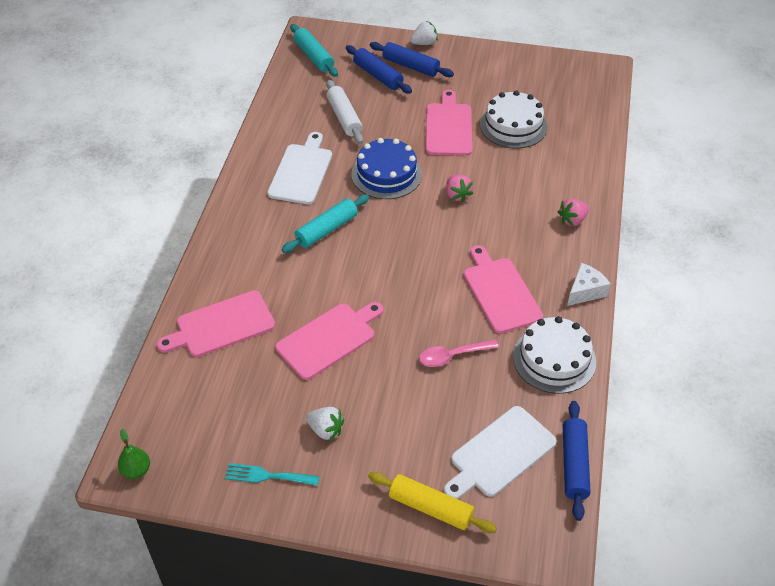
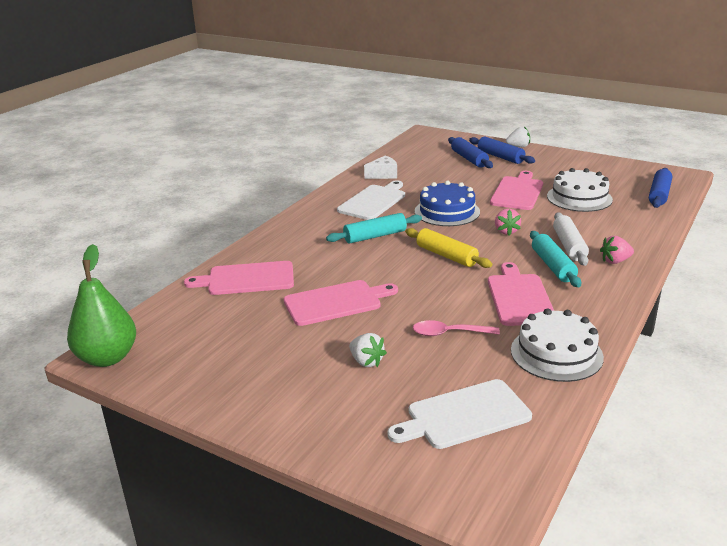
camera: 20 degrees right, 20 degrees down
(136, 470) = (107, 358): green pear -> green pear, size x2.10
(267, 476) = (219, 385): turquoise fork -> none
(314, 56) = (421, 144): turquoise rolling pin -> turquoise rolling pin (553, 266)
(325, 430) = (295, 363): white strawberry -> white strawberry (366, 361)
(344, 118) = (428, 177): white rolling pin -> white rolling pin (569, 246)
(431, 507) = (366, 443): yellow rolling pin -> yellow rolling pin (446, 255)
(574, 464) = (545, 441): blue rolling pin -> blue rolling pin (659, 194)
(585, 291) = (610, 310): white cheese -> white cheese (383, 175)

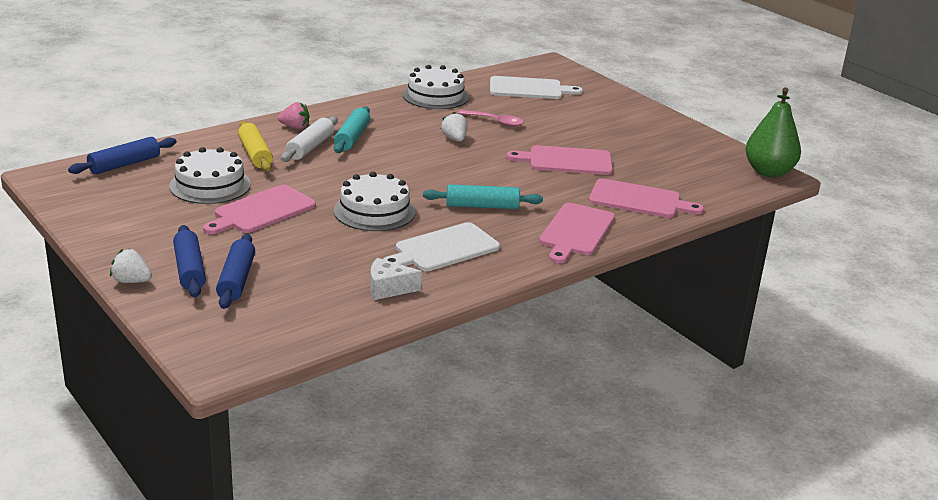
camera: 160 degrees left, 0 degrees up
(366, 361) = (569, 123): white strawberry -> white strawberry (454, 139)
(446, 255) = (432, 169): yellow rolling pin -> yellow rolling pin (255, 154)
(447, 211) = (374, 211): blue cake -> white cake
(506, 231) = (345, 174): pink strawberry -> none
(519, 297) = (413, 126): pink cutting board -> pink cutting board (575, 232)

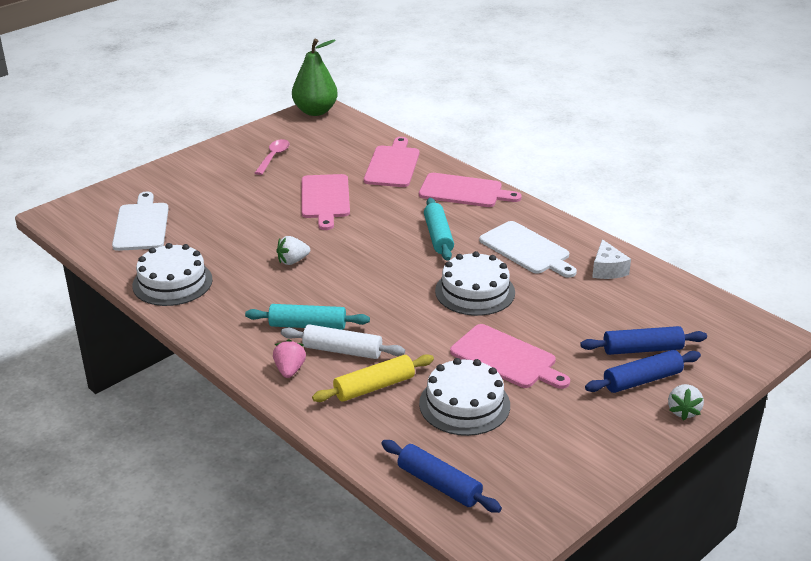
camera: 95 degrees left, 5 degrees up
(495, 122) = (240, 240): pink spoon -> pink spoon (273, 157)

